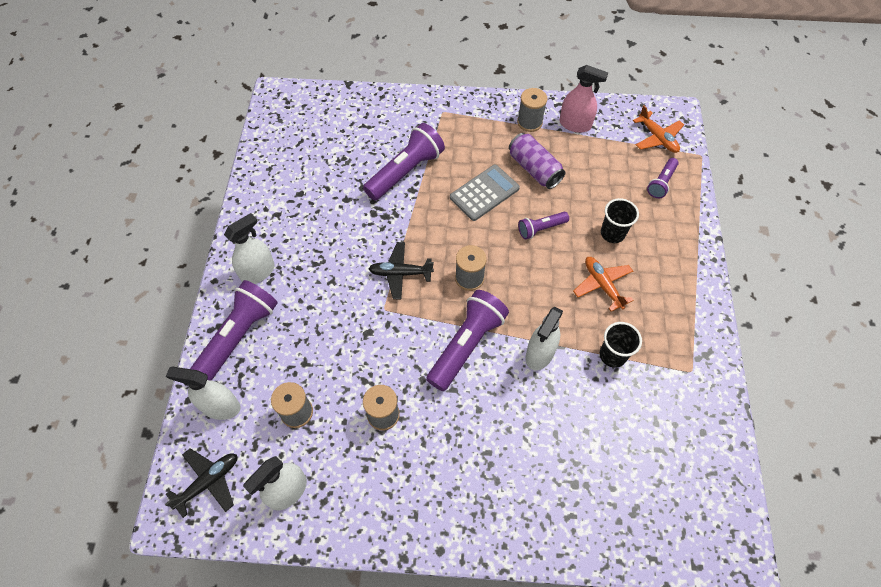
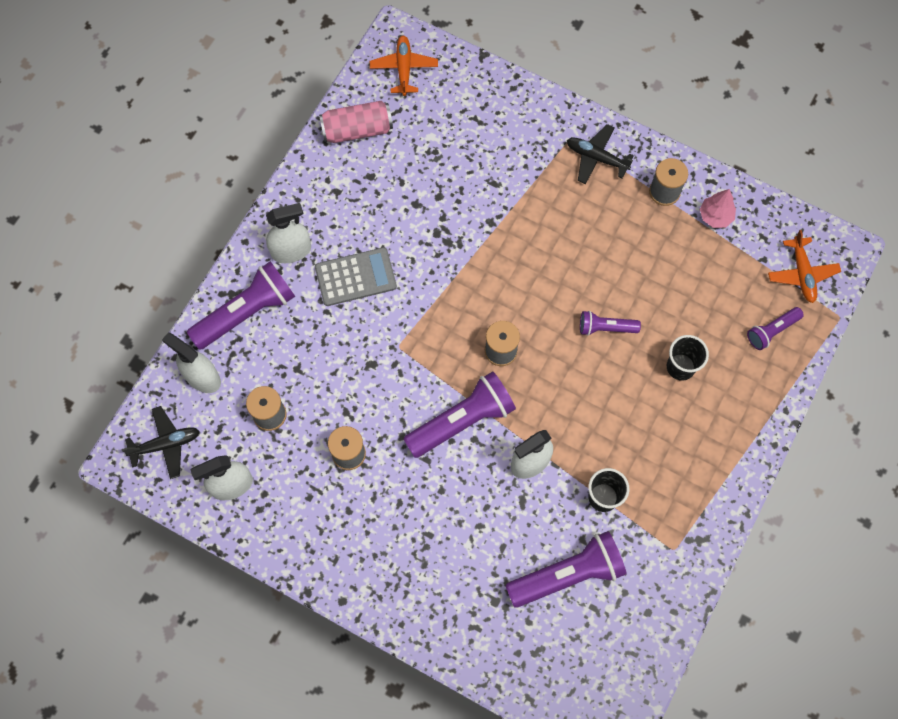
camera: 25 degrees right, 10 degrees up
(274, 165) = (357, 130): none -> pink can
(400, 273) = (433, 314): black plane -> black plane (596, 158)
(405, 171) = (494, 196): purple flashlight -> purple flashlight (568, 574)
(484, 193) = (567, 259): grey calculator -> grey calculator (355, 277)
(534, 169) = (637, 253): purple can -> none
(575, 124) = (715, 216): pink spray bottle -> pink tree
(602, 285) = (635, 420): orange plane -> orange plane (404, 69)

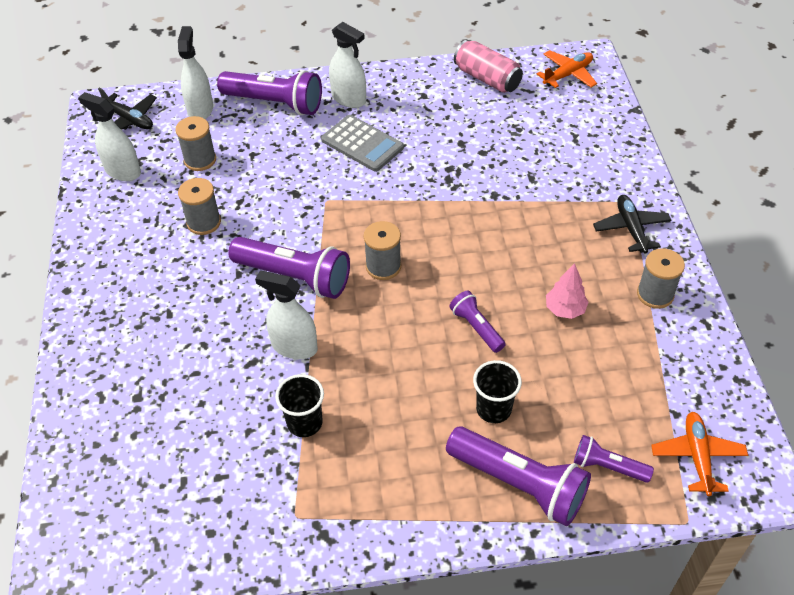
camera: 55 degrees right, 20 degrees down
(568, 574) = (204, 439): purple flashlight -> purple flashlight (519, 483)
(715, 216) = (675, 347): pink tree -> pink tree (565, 309)
(802, 273) = (697, 457): orange plane -> orange plane turned 135 degrees clockwise

